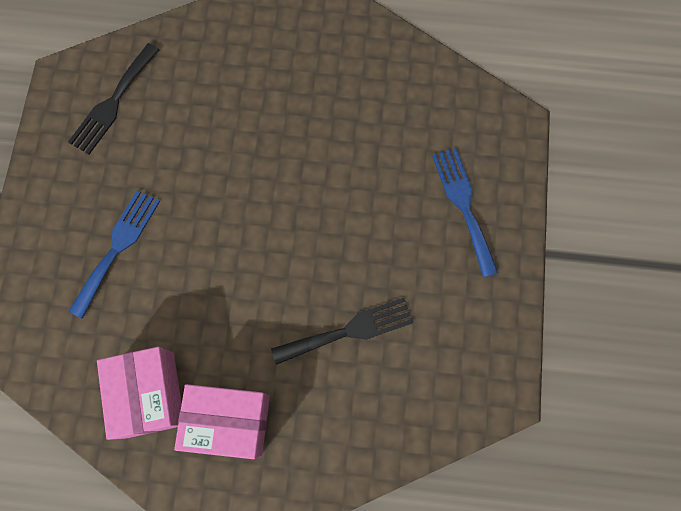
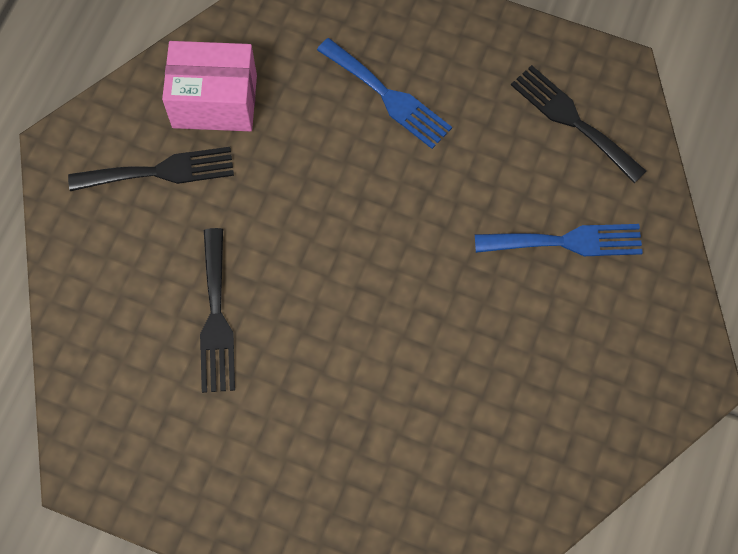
camera: 105 degrees right, 5 degrees down
(229, 421) = (160, 171): pink box -> black fork
(464, 205) = (329, 499): blue fork -> blue fork (566, 242)

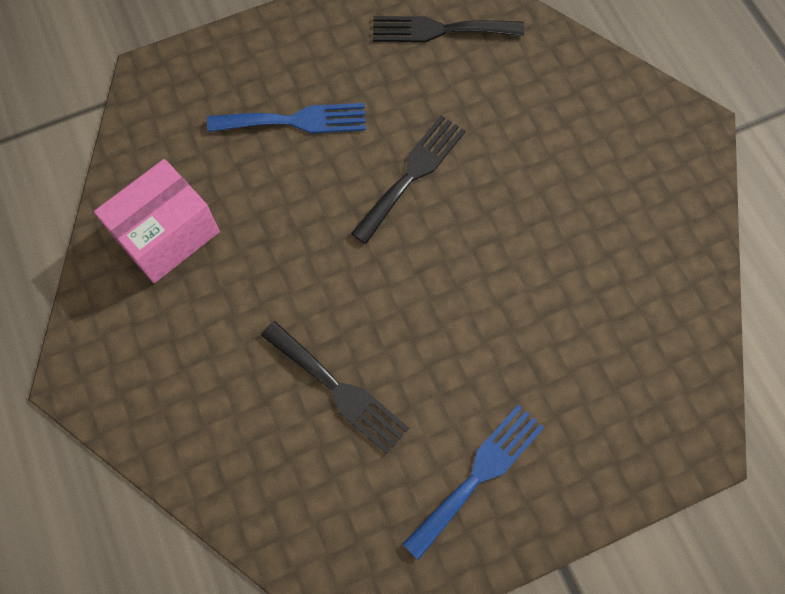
camera: 45 degrees left, 0 degrees up
(160, 171) = (179, 323): black fork -> black fork (412, 174)
(566, 242) = (522, 112): blue fork -> blue fork (478, 475)

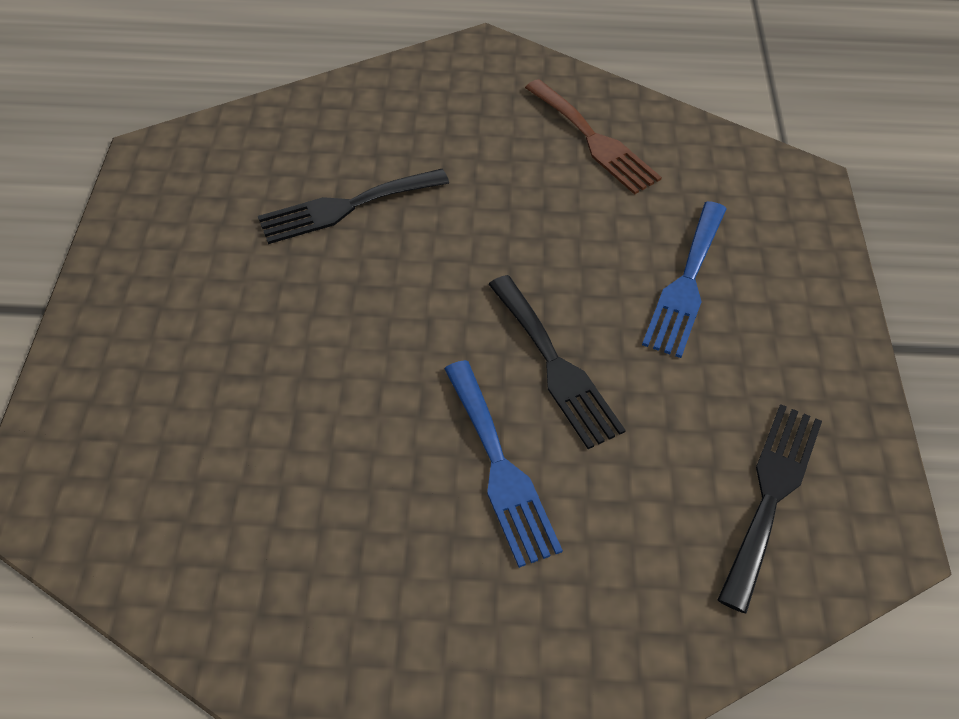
camera: 115 degrees right, 15 degrees down
(167, 235) = (594, 140): pink box -> brown fork
(478, 475) = (180, 278): blue fork -> blue fork (500, 468)

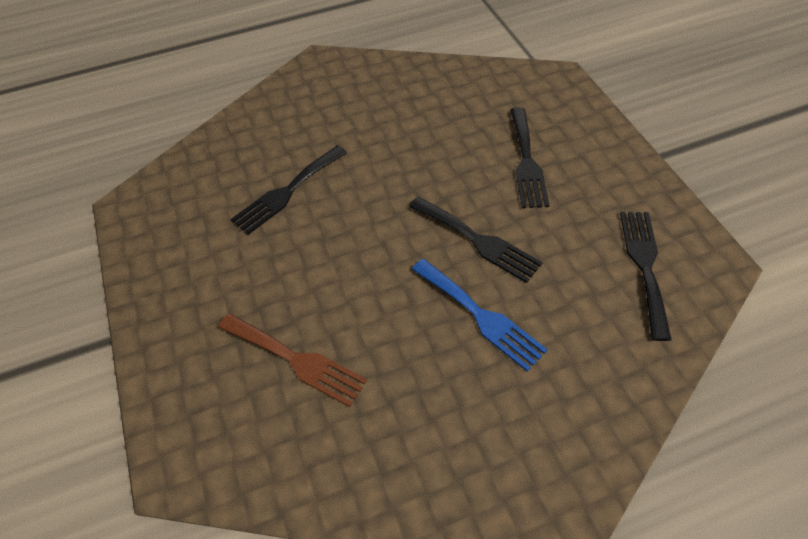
camera: 20 degrees left, 0 degrees up
(594, 140) = (422, 95): brown fork -> brown fork (296, 360)
(686, 283) = (526, 162): blue fork -> black fork

